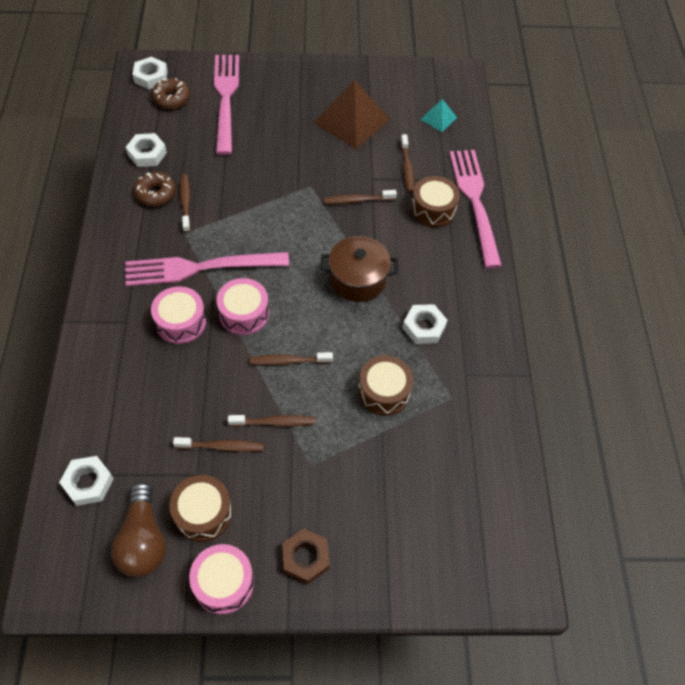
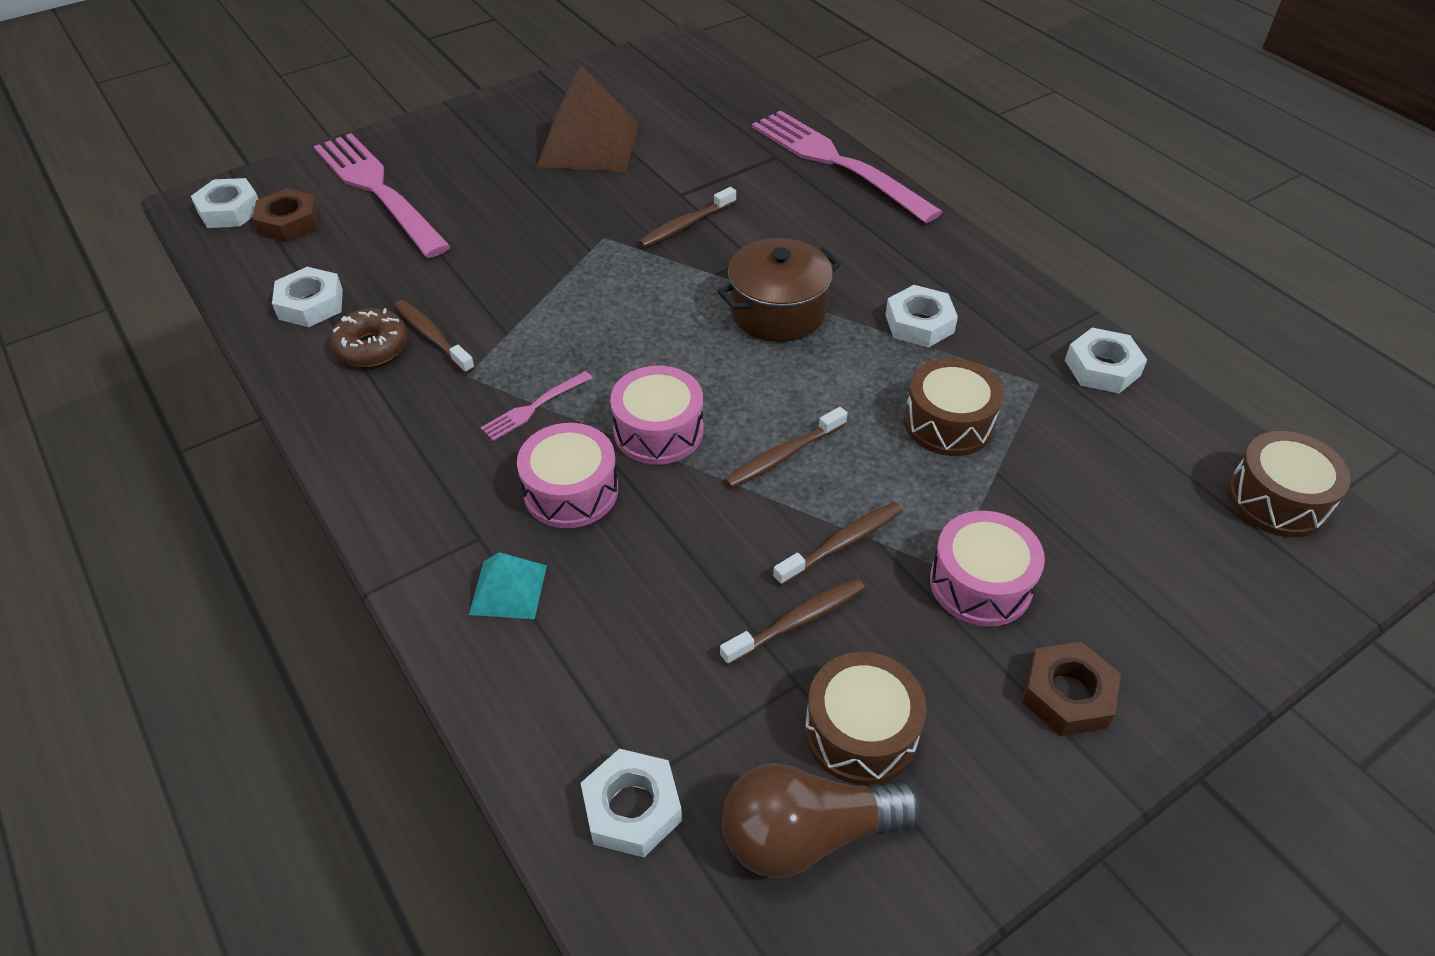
camera: 30 degrees left, 10 degrees down
(143, 540) = (807, 835): brown light bulb -> brown light bulb turned 120 degrees clockwise
(171, 98) = (289, 222): brown donut -> brown nut
(199, 268) = (534, 408): pink fork -> pink fork, size x0.42
(223, 583) = (991, 812): pink drum -> pink drum (980, 583)
(407, 168) = (714, 164): brown toothbrush -> none
(433, 209) = (794, 192): brown drum -> brown drum (1277, 499)
(438, 118) = (701, 98): turquoise pyramid -> turquoise pyramid (508, 589)
(495, 409) = (1102, 368): none -> white nut

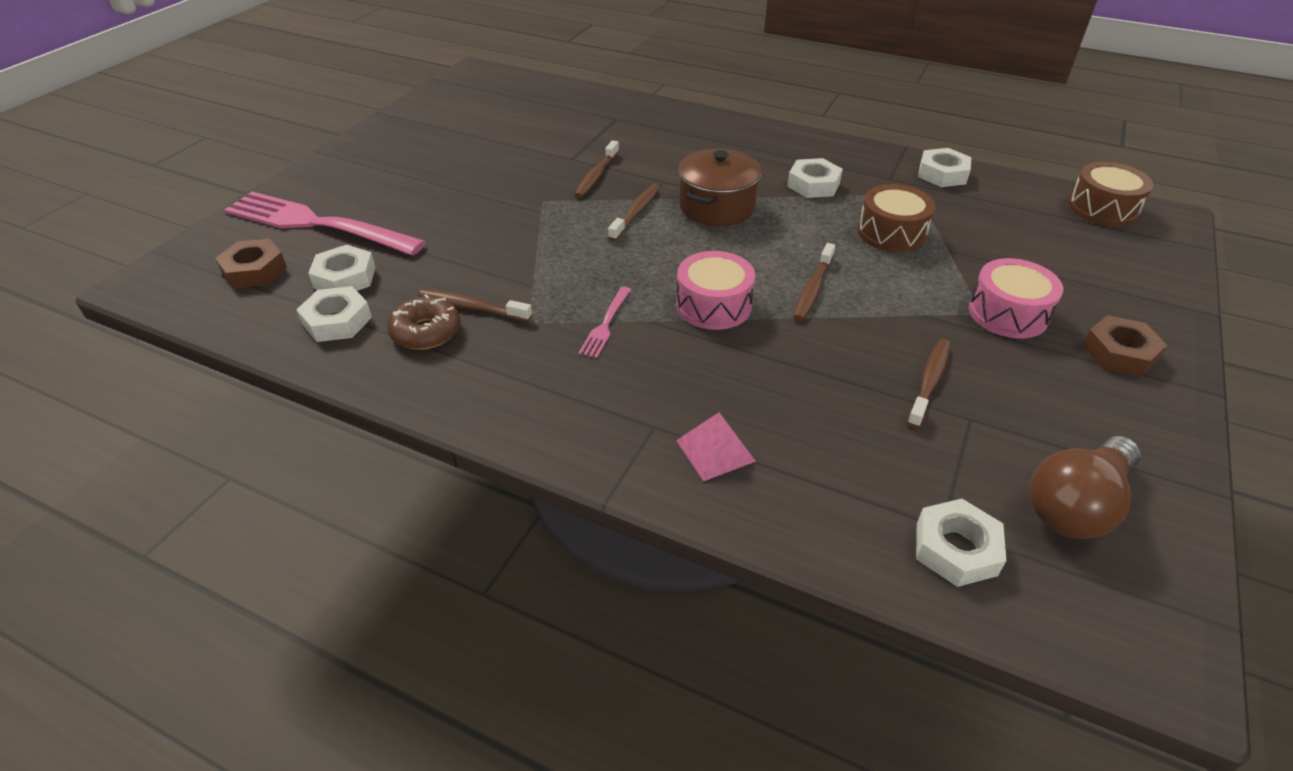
camera: 30 degrees left, 5 degrees down
(229, 210) = (183, 279): white nut -> white nut (345, 278)
(508, 589) = (715, 450): turquoise pyramid -> pink pyramid
(571, 491) = (692, 367): pink drum -> none
(588, 144) = (468, 147): brown pyramid -> none
(836, 163) = (661, 111): pink fork -> none
(842, 543) = (905, 325): brown toothbrush -> brown toothbrush (636, 213)
(861, 732) = (1037, 428): brown drum -> none

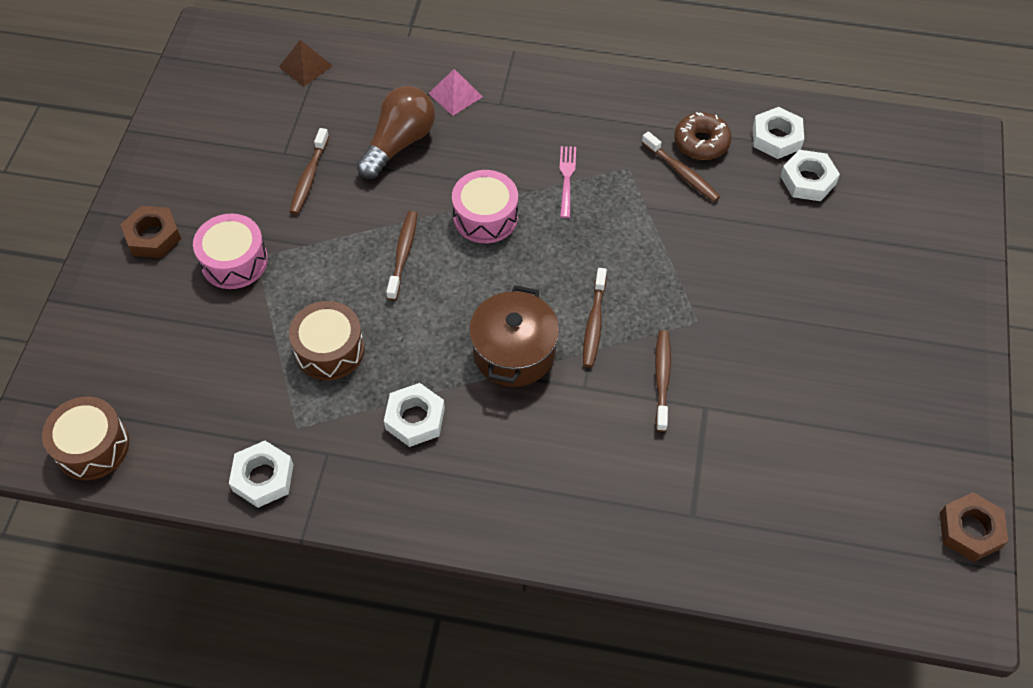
camera: 165 degrees right, 15 degrees up
(254, 270) = (890, 171): brown nut -> brown nut (970, 530)
(316, 224) = (891, 237): pink fork -> none
(472, 307) = (681, 172): brown toothbrush -> brown toothbrush turned 45 degrees clockwise
(956, 549) = (305, 66): white nut -> brown pyramid
(1076, 505) = (227, 105): brown light bulb -> brown light bulb (399, 143)

